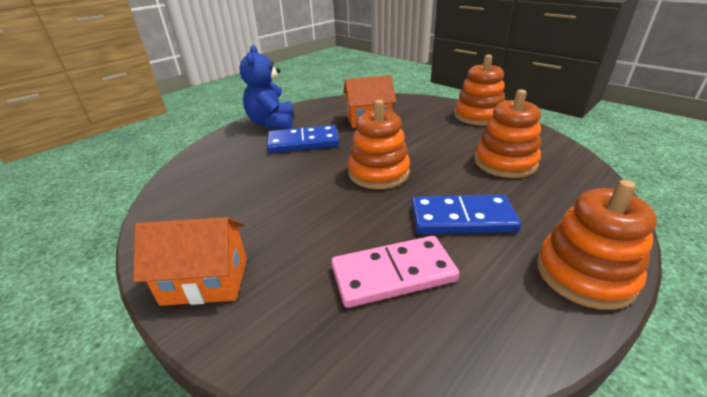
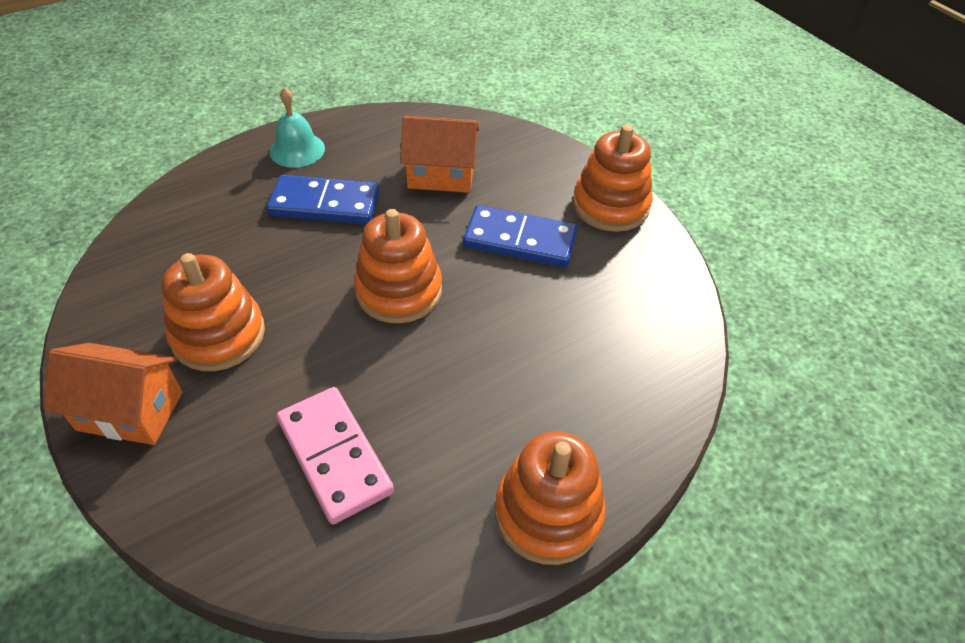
camera: 10 degrees right, 15 degrees up
(272, 123) = (297, 150): blue teddy bear -> turquoise bell
(393, 274) = (334, 456): pink domino -> pink domino turned 60 degrees clockwise
(462, 218) = (460, 397): blue domino -> blue domino (520, 240)
(505, 162) = (581, 314): orange stacking toy -> orange stacking toy (218, 335)

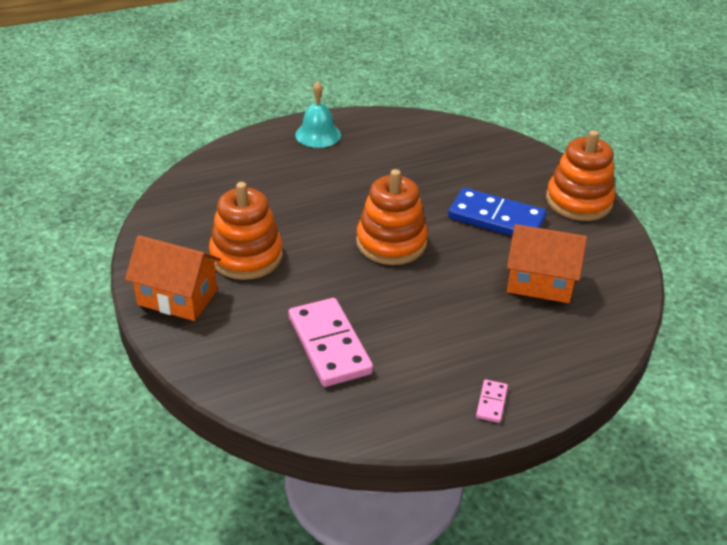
camera: 10 degrees right, 10 degrees down
(325, 204) = (337, 176): blue domino -> none
(441, 175) = (436, 165): orange house -> orange house (540, 283)
(548, 513) = (491, 403): orange stacking toy -> pink domino

